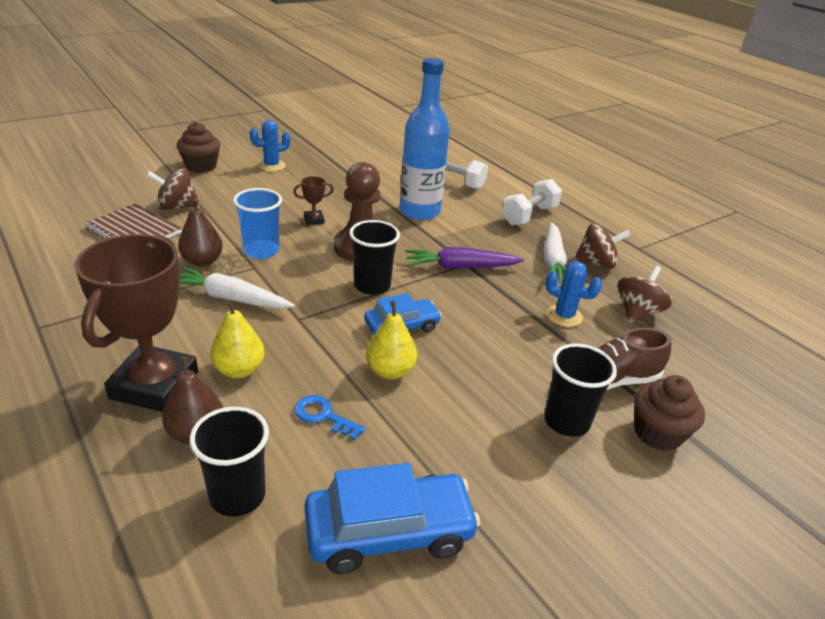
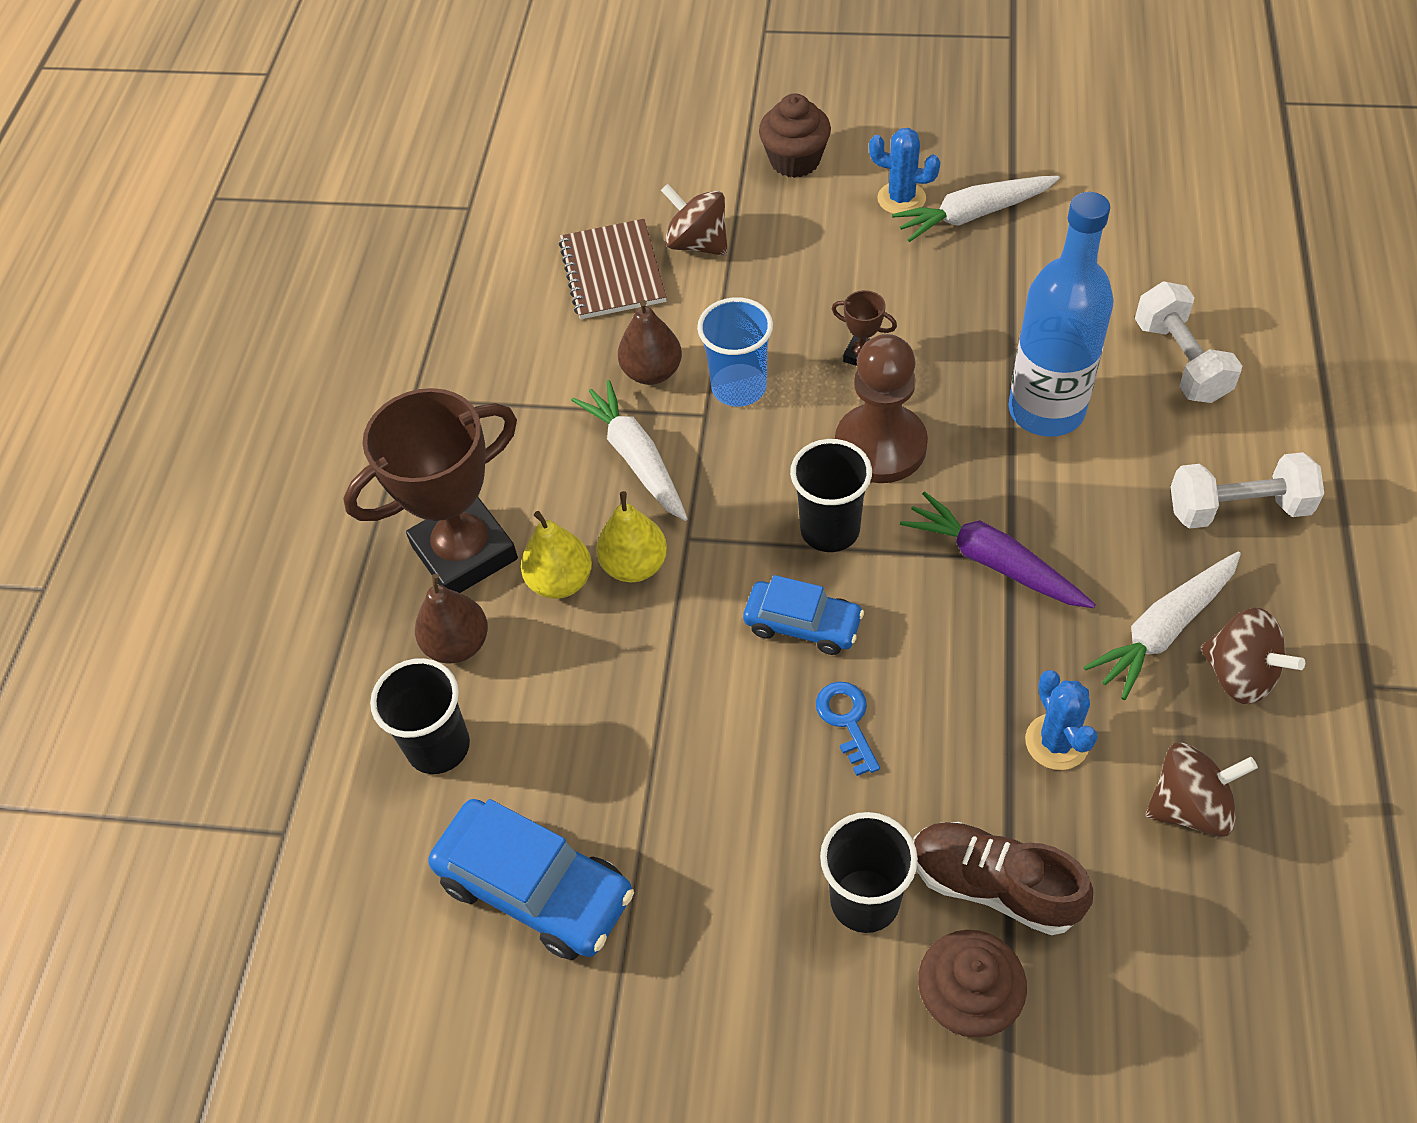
camera: 50 degrees right, 20 degrees up
(312, 163) = (973, 215): none -> white carrot
(323, 416) = (594, 703): blue key -> blue key (847, 721)
(390, 371) = (722, 686): yellow pear -> yellow pear (635, 565)

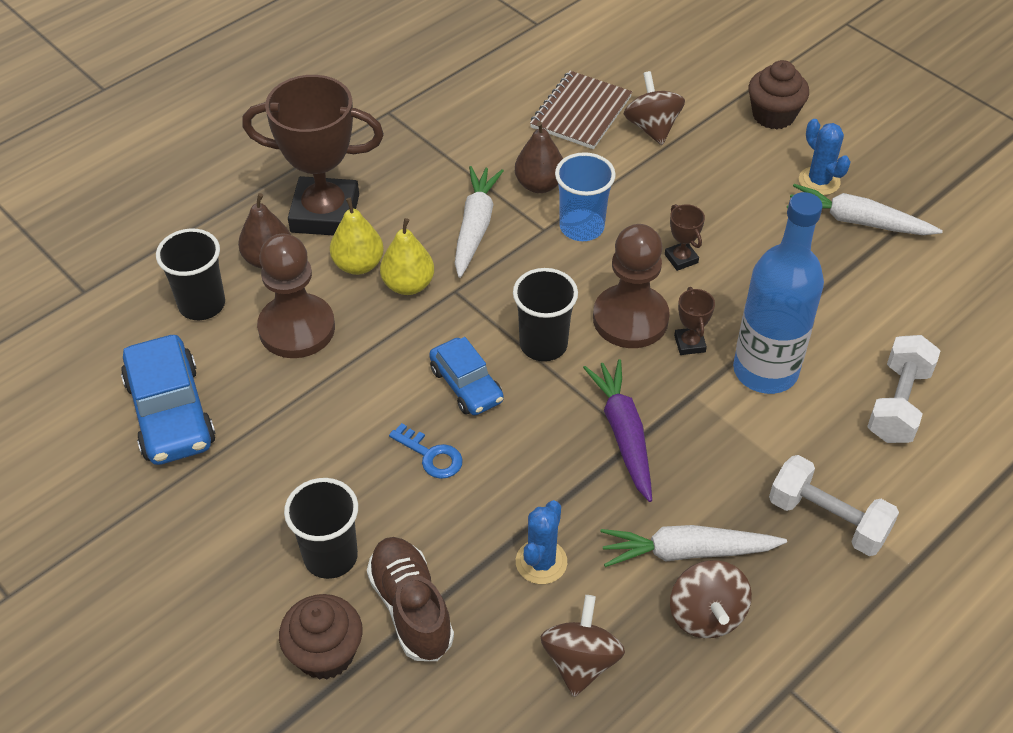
camera: 35 degrees right, 5 degrees down
(570, 695) = (297, 328): none -> brown pawn
(847, 721) = (431, 455): blue key -> blue key turned 105 degrees clockwise
(957, 432) = (689, 344): none -> brown trophy
(1189, 806) = (580, 661): brown spinning top -> brown spinning top turned 105 degrees counterclockwise

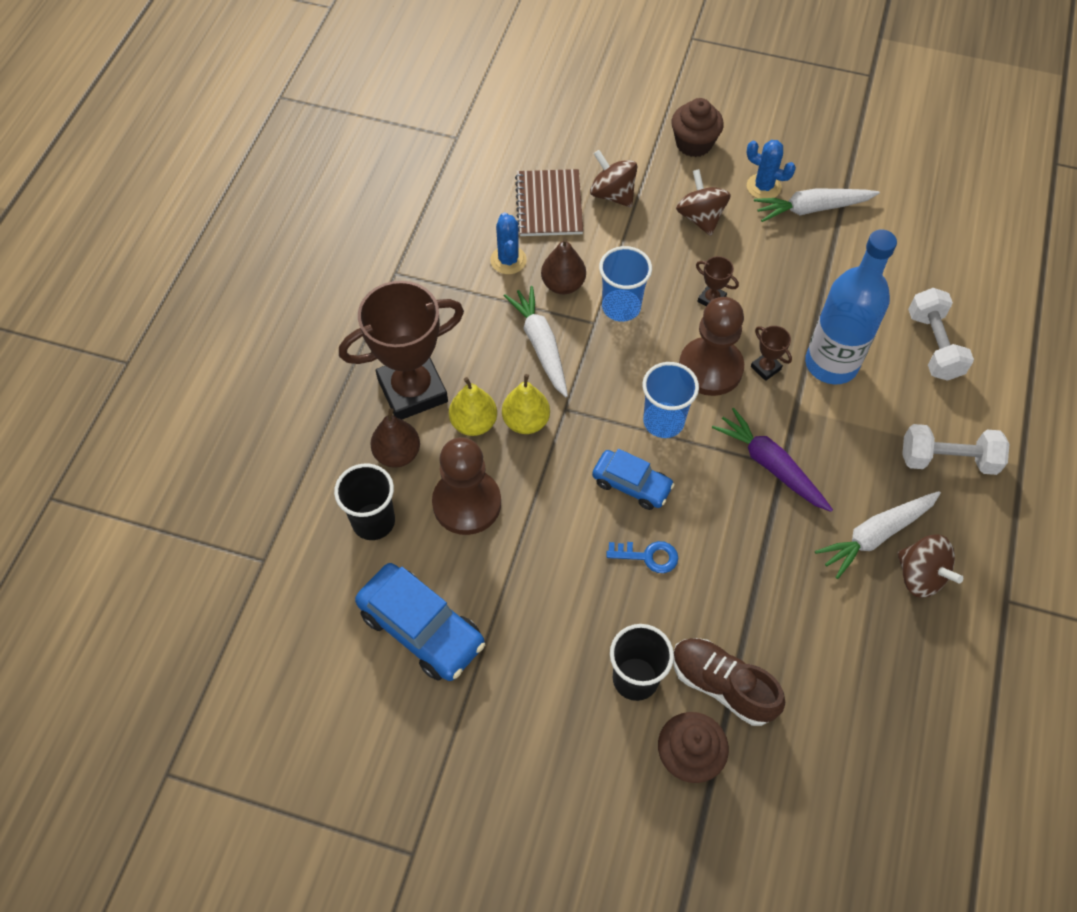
camera: 30 degrees left, 10 degrees up
(541, 562) = (785, 598): blue cactus -> blue cactus (508, 260)
(543, 344) = (663, 421): black cup -> blue cup
(580, 661) = (864, 658): brown spinning top -> brown spinning top (700, 217)

